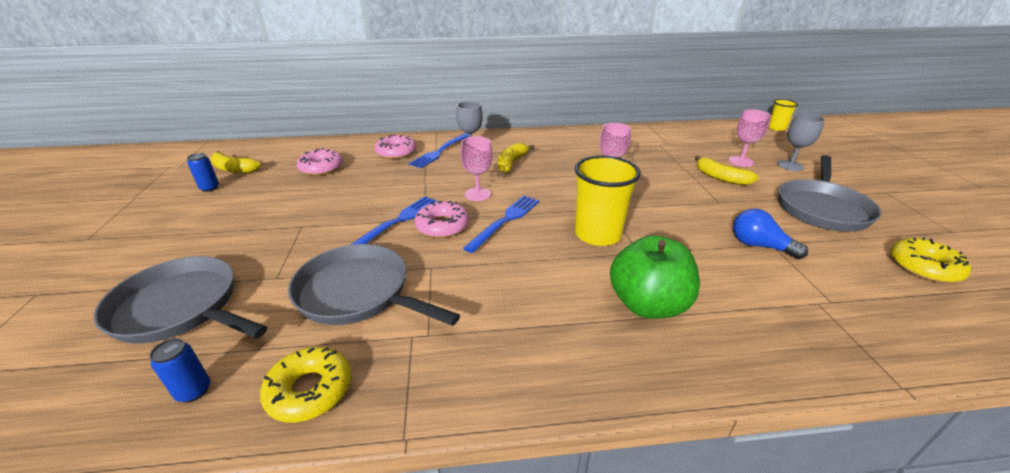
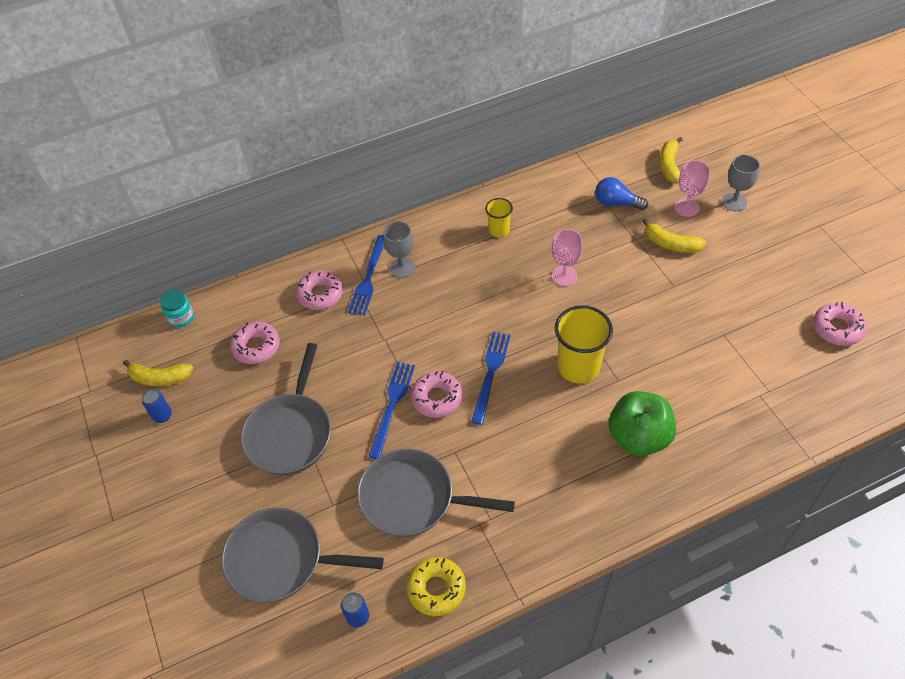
camera: 15 degrees left, 20 degrees up
(286, 145) = (181, 317): none -> turquoise jar
(478, 194) = (446, 342): pink goblet -> none
(511, 163) = (456, 278): yellow banana -> yellow banana (669, 165)
(759, 246) = (713, 340): blue light bulb -> blue light bulb (616, 203)
(776, 128) = (717, 125): yellow cup -> yellow cup (499, 230)
(821, 208) = (763, 269): grey pan -> grey pan (290, 433)
(924, 267) = (837, 328): yellow donut -> pink donut

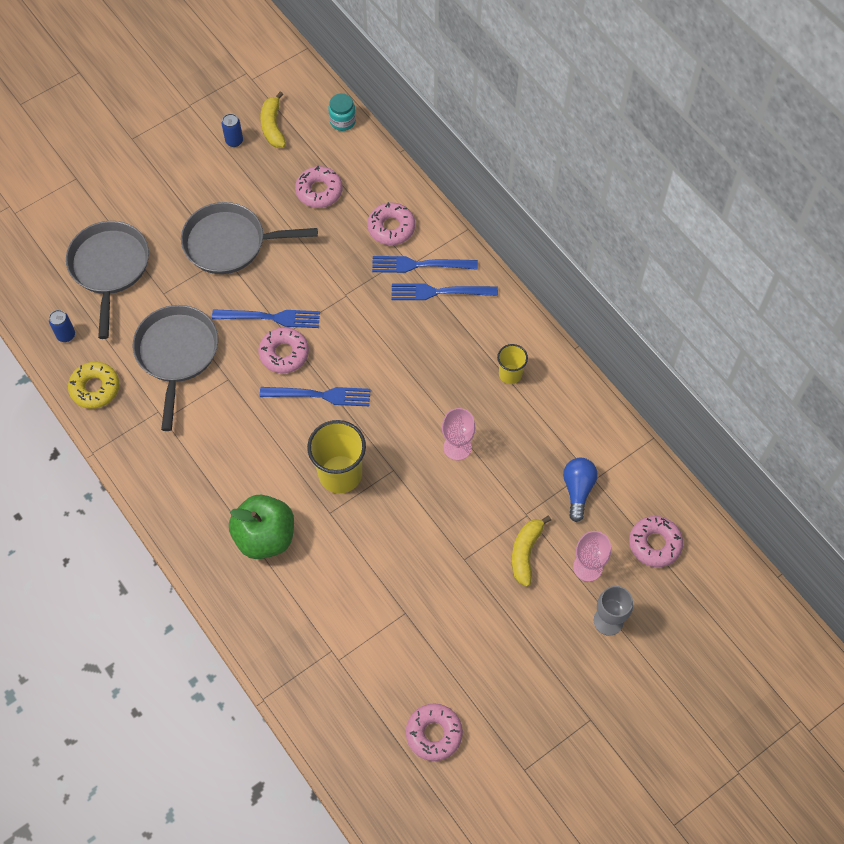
camera: 75 degrees right, 10 degrees up
(402, 267) = (439, 292): grey goblet -> blue fork
(669, 165) = (654, 544): yellow banana -> pink donut

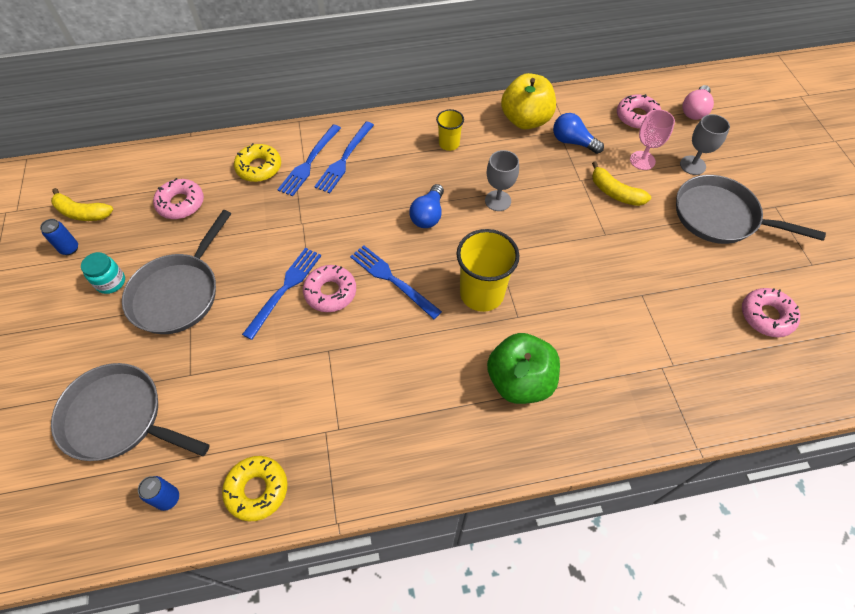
camera: 65 degrees left, 5 degrees down
(177, 354) = (270, 388): grey pan -> grey pan (720, 216)
(320, 395) = (392, 279): blue fork -> blue fork turned 75 degrees counterclockwise
(342, 121) = (125, 161): turquoise jar -> turquoise jar (111, 282)
(391, 228) = (259, 168): pink donut -> yellow donut
(408, 393) = (428, 215): none -> blue light bulb
(457, 447) = (498, 201): pink goblet -> grey goblet
(585, 433) = (525, 120): none -> yellow apple
(701, 603) = (694, 110): none -> pink light bulb

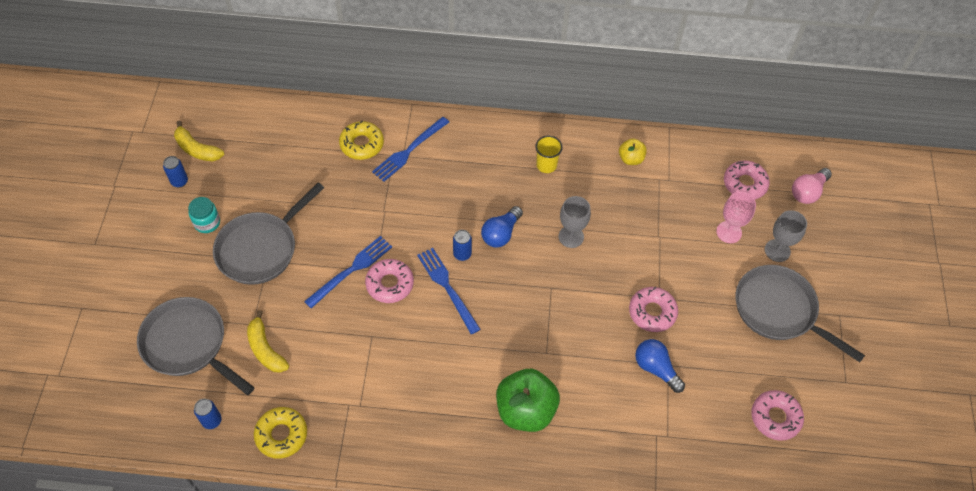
camera: 15 degrees right, 0 degrees up
(181, 203) = (283, 163): pink donut -> pink donut (652, 312)
(344, 159) = (442, 156): blue fork -> none
(396, 244) = (462, 254): none -> blue can
(481, 293) = (522, 322): yellow cup -> none
(525, 120) = (631, 159): yellow apple -> yellow apple, size x0.51
(572, 142) = (668, 194): blue light bulb -> blue light bulb (656, 368)
(615, 192) = (687, 258): yellow banana -> yellow banana (265, 349)

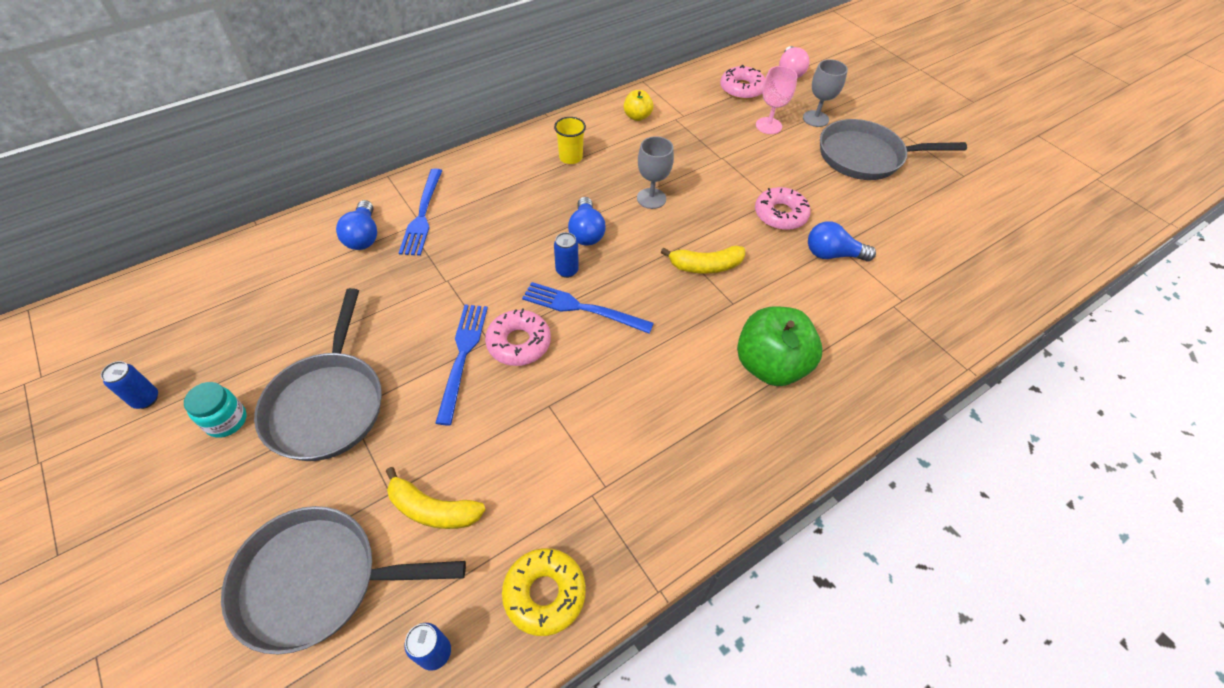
camera: 40 degrees left, 5 degrees down
(197, 149) = (145, 351): yellow banana -> yellow banana (705, 266)
(362, 144) = (363, 236): yellow donut -> blue light bulb
(775, 417) = (954, 231): pink donut -> none

